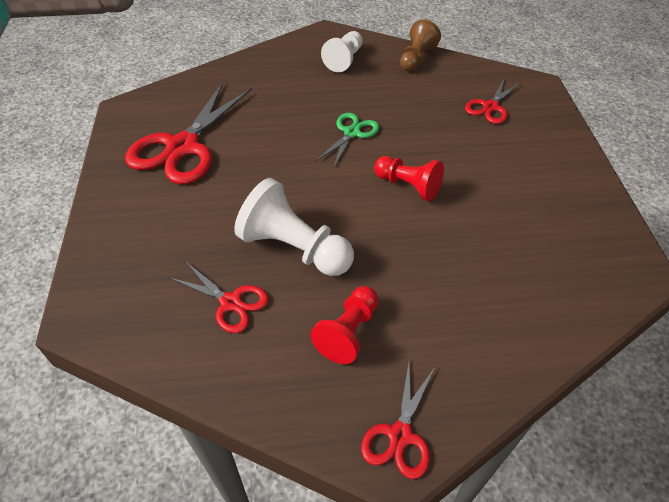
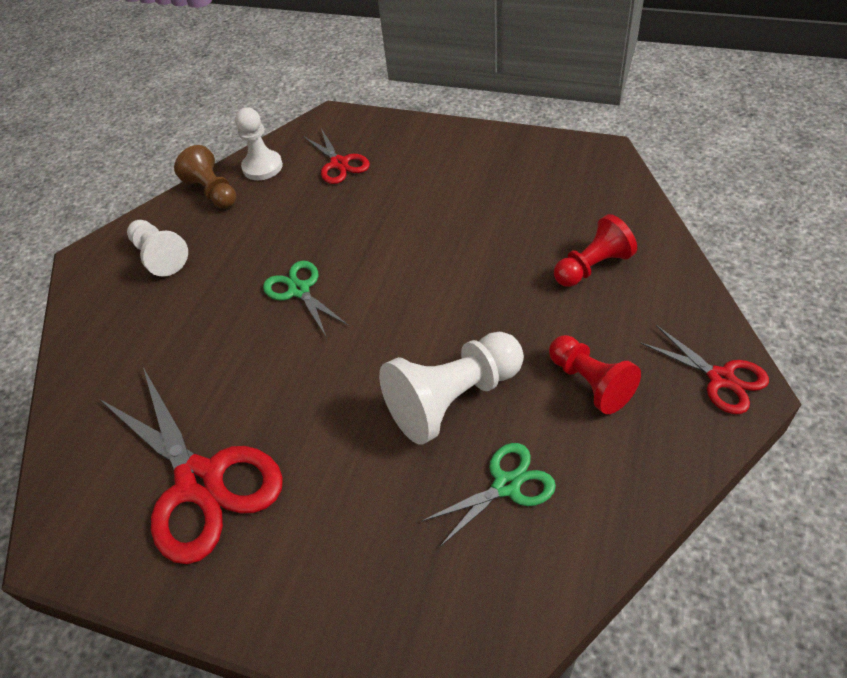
camera: 60 degrees left, 0 degrees up
(230, 302) = (506, 485): red scissors -> green scissors
(408, 186) = (414, 268): red pawn -> red pawn (592, 267)
(457, 71) = (262, 167): none -> white pawn

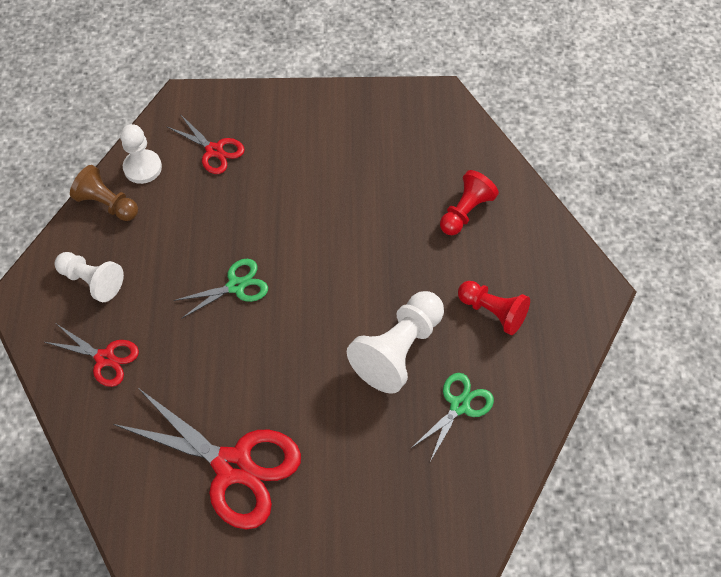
camera: 25 degrees left, 10 degrees up
(299, 290) = (236, 286): green scissors -> green scissors turned 120 degrees clockwise
(720, 378) = (581, 286): red scissors -> red scissors (105, 358)

